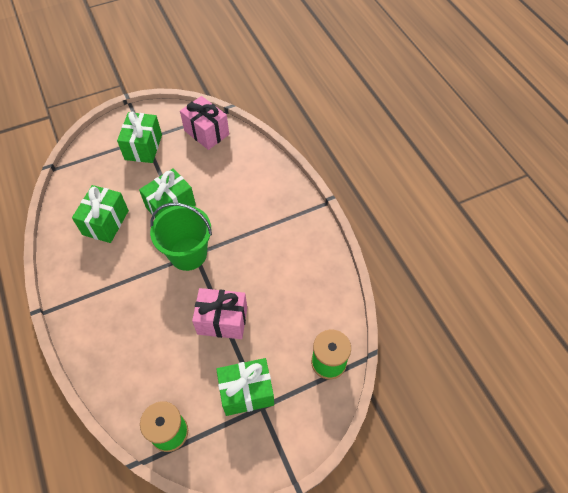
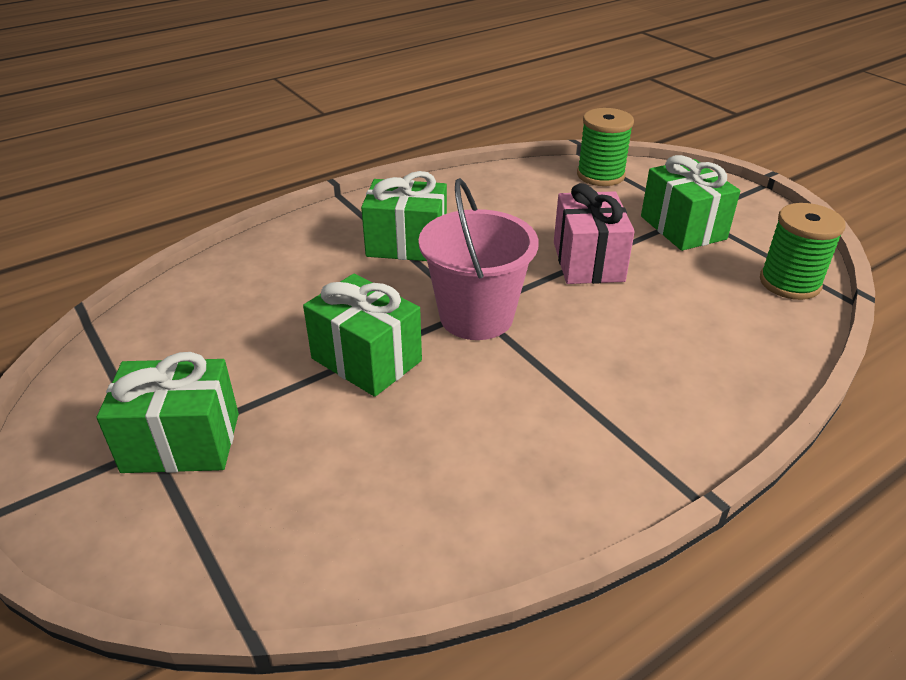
camera: 100 degrees left, 20 degrees down
(105, 222) = (429, 456): green gift -> green gift (407, 244)
(188, 254) = (476, 316): green bucket -> pink bucket
(206, 132) = (149, 343): pink gift -> none

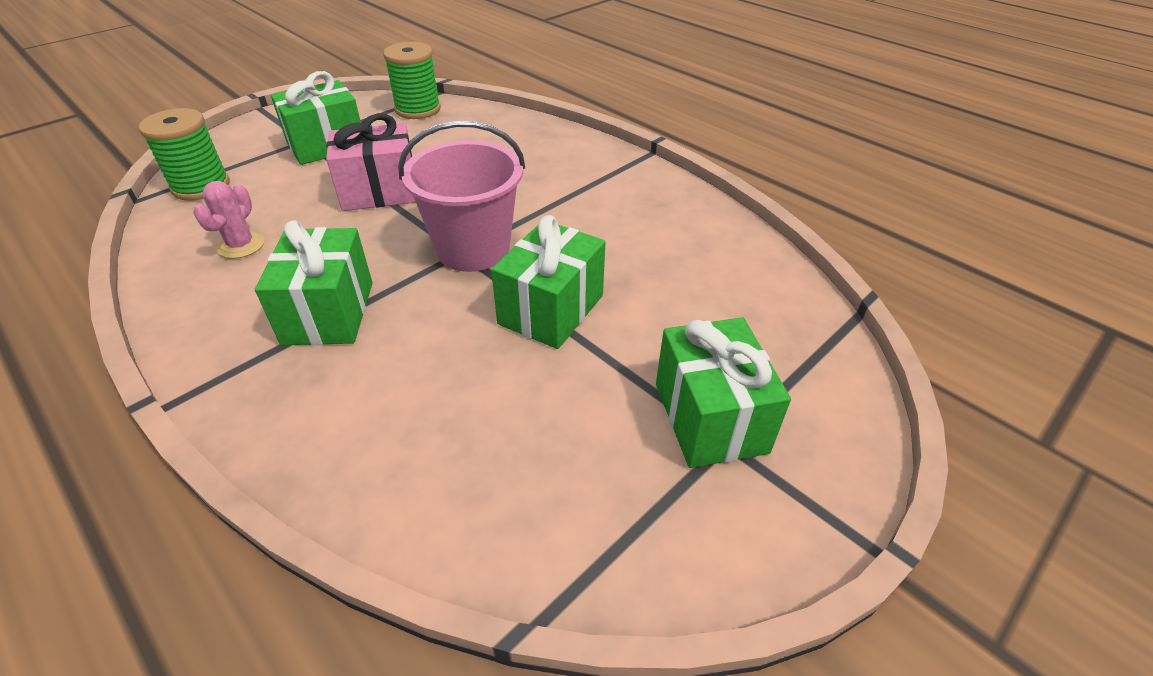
camera: 100 degrees left, 5 degrees up
(507, 201) = (241, 245): none -> pink cactus

